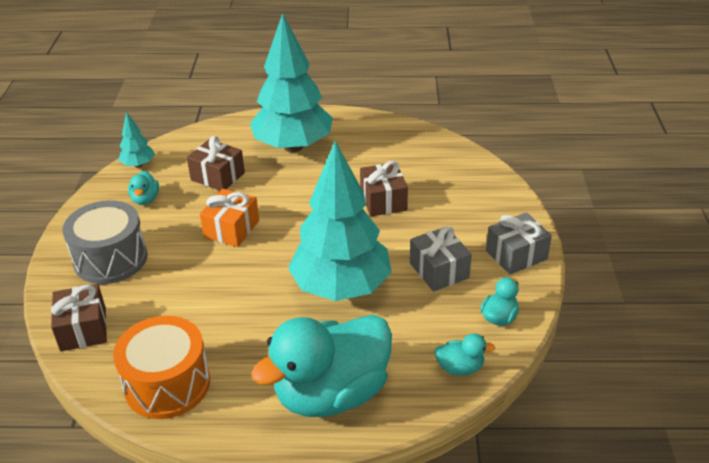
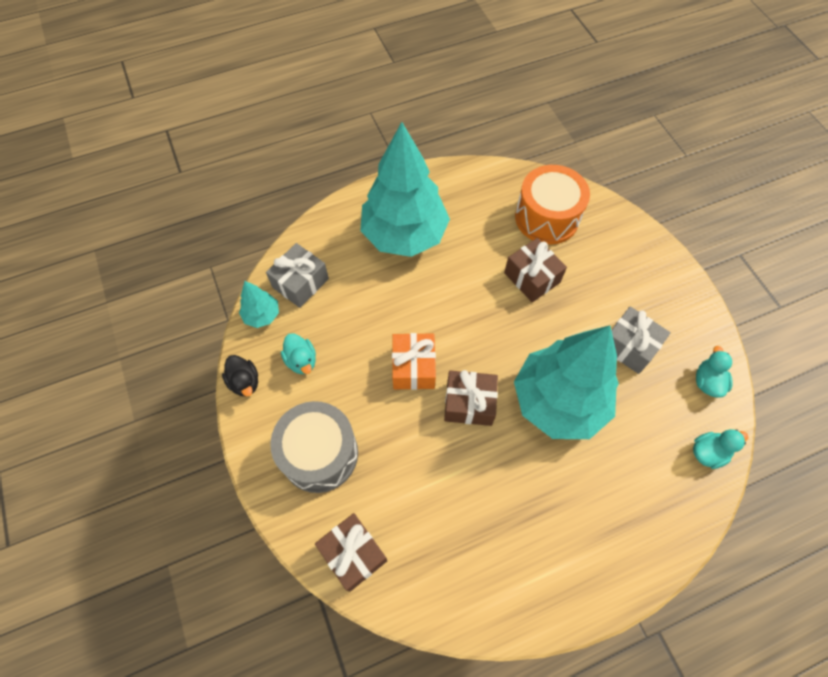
camera: 25 degrees left, 25 degrees up
(91, 199) = (245, 382): none -> black duck
(167, 384) = (477, 583): orange drum -> orange drum (547, 217)
(218, 176) = (355, 302): brown gift -> brown gift (469, 403)
(331, 394) = (624, 528): turquoise duck -> none
(516, 255) = (681, 302): grey gift -> grey gift (300, 283)

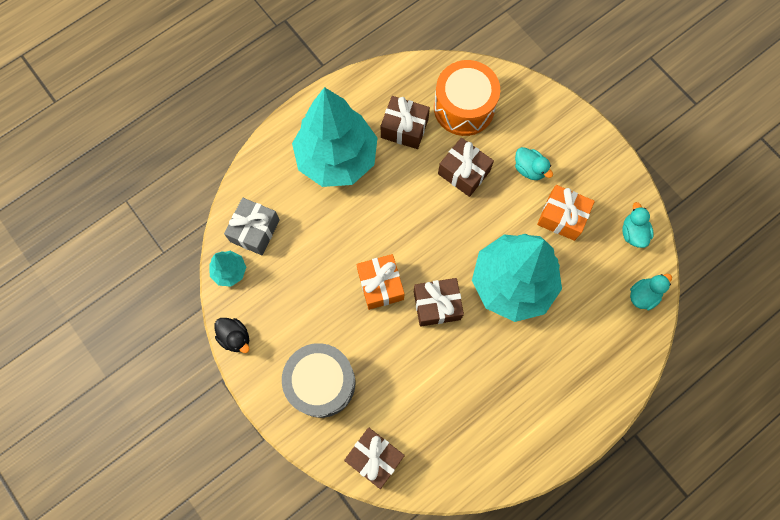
camera: 15 degrees left, 10 degrees up
(301, 360) = (279, 304): turquoise duck -> turquoise duck (529, 169)
(480, 223) = (404, 128): none -> brown gift
(629, 346) = (562, 217): grey gift -> orange gift

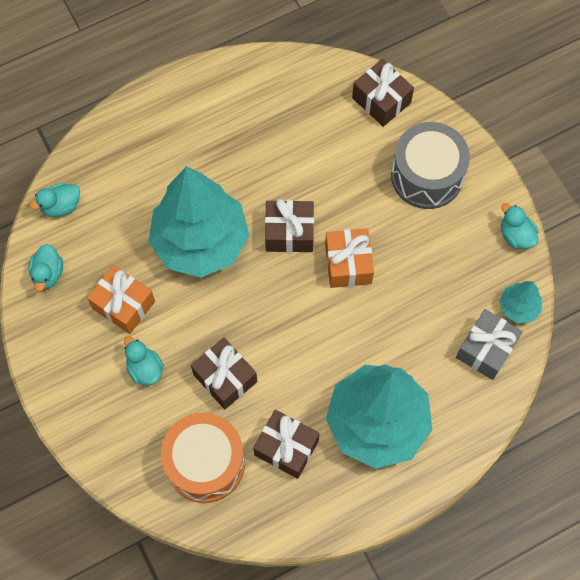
camera: 170 degrees left, 5 degrees down
(235, 337) = (516, 235): black duck -> turquoise duck

